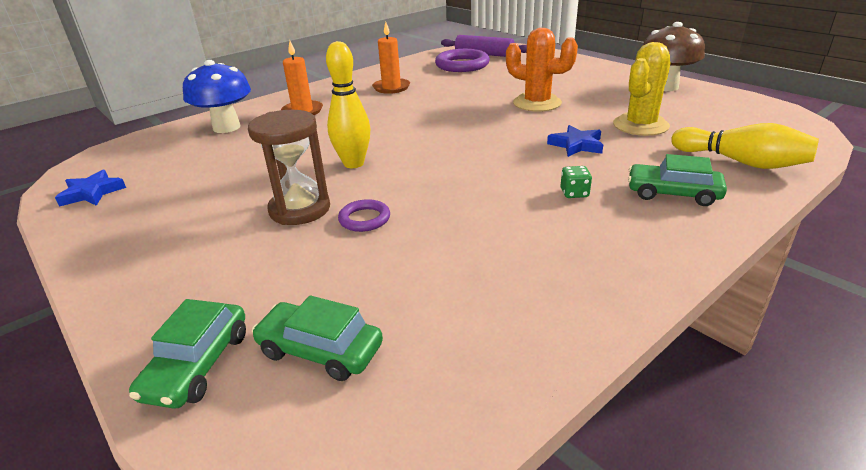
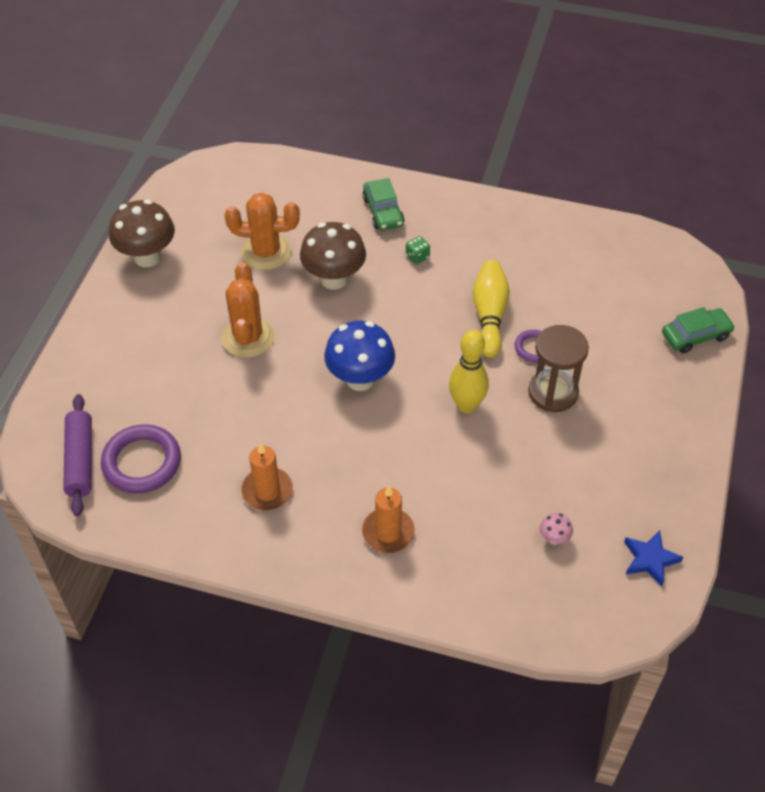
camera: 125 degrees left, 20 degrees up
(188, 161) = (554, 538): none -> pink mushroom
(226, 127) = (473, 573): blue mushroom -> blue mushroom (360, 379)
(320, 350) = (646, 297): green car -> none
(576, 145) = (334, 279): blue star -> brown mushroom
(640, 125) = (266, 252): yellow cactus -> orange cactus
(740, 162) = (308, 188): yellow bowling pin -> yellow bowling pin (489, 315)

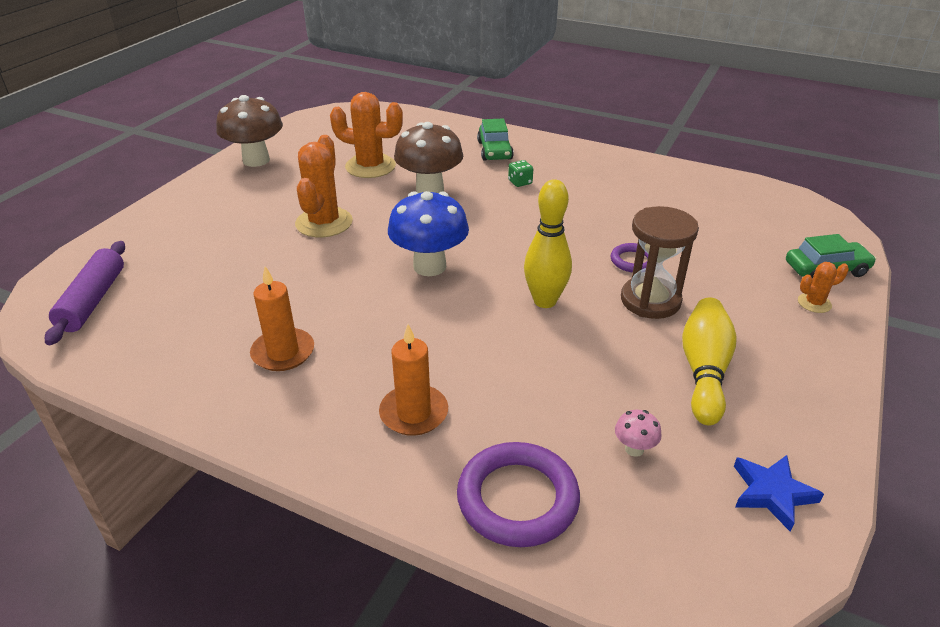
camera: 10 degrees right, 15 degrees down
(142, 462) = (157, 310): purple ring -> purple ring (517, 499)
(489, 315) = (587, 231): yellow bowling pin -> yellow bowling pin (704, 371)
(684, 376) = (814, 303): none -> orange cactus

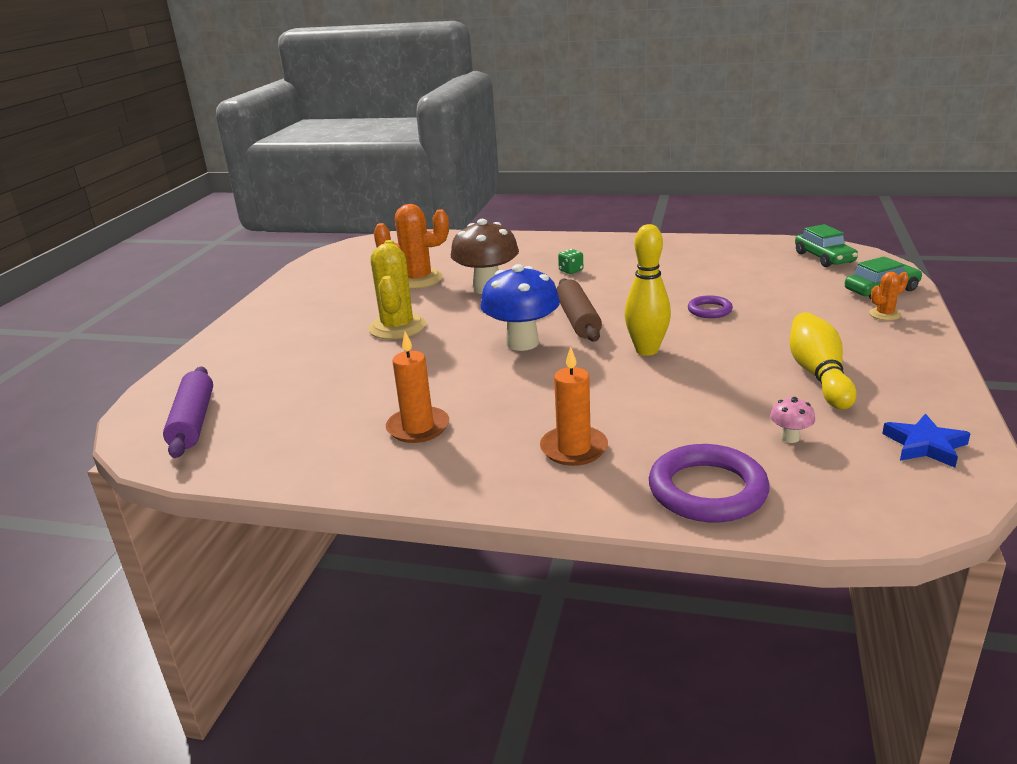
camera: 10 degrees left, 10 degrees down
(256, 160) = (297, 291): brown mushroom -> none
(324, 223) = (397, 327): orange cactus -> yellow cactus
(495, 150) = (532, 251): green car -> green car (824, 258)
(497, 247) = (578, 320): none -> brown rolling pin
(650, 300) = (742, 335): brown hourglass -> none

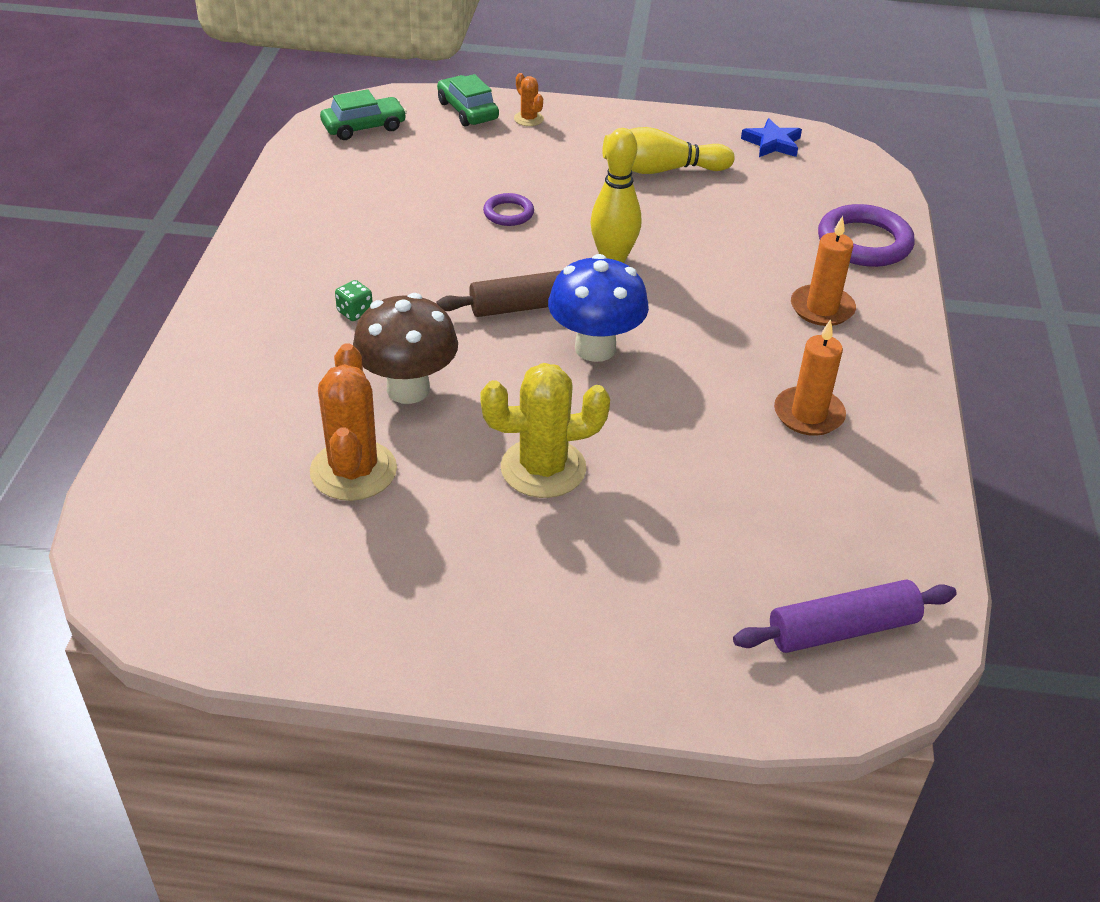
camera: 100 degrees left, 15 degrees up
(790, 438) = (775, 197): pink mushroom -> none

